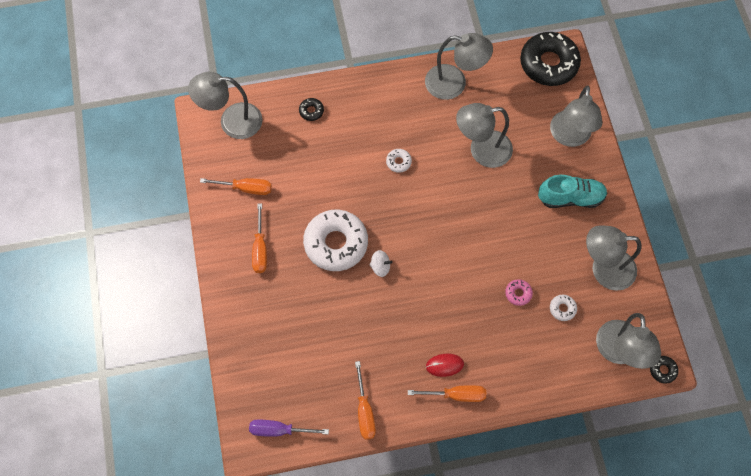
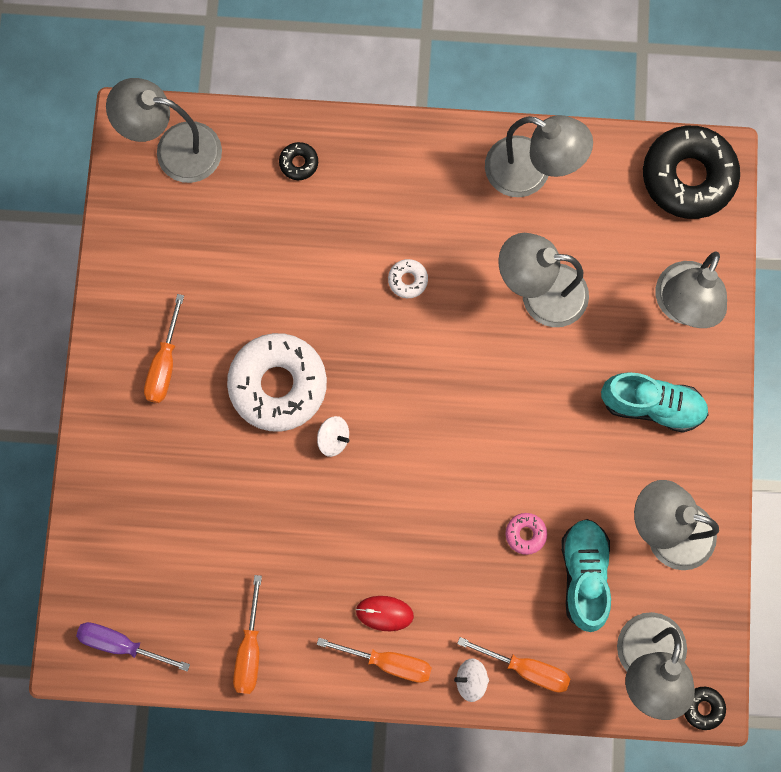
camera: 15 degrees right, 10 degrees up
(246, 188) = (168, 263): orange screwdriver -> orange screwdriver (526, 668)
(512, 392) = (471, 680): none -> white spinning top
(562, 309) = (584, 575): white donut -> turquoise shoe

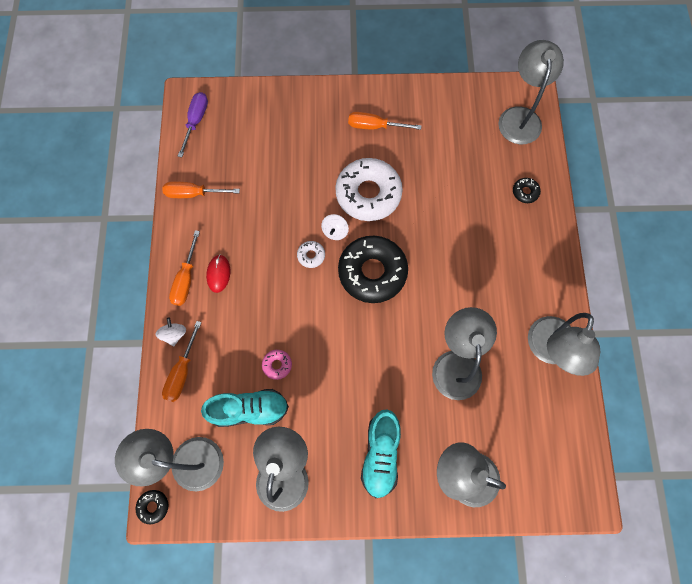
camera: 85 degrees right, 5 degrees down
(407, 280) = (452, 270): white donut -> white donut (311, 255)
(688, 177) = (569, 474): black donut -> black donut (372, 272)

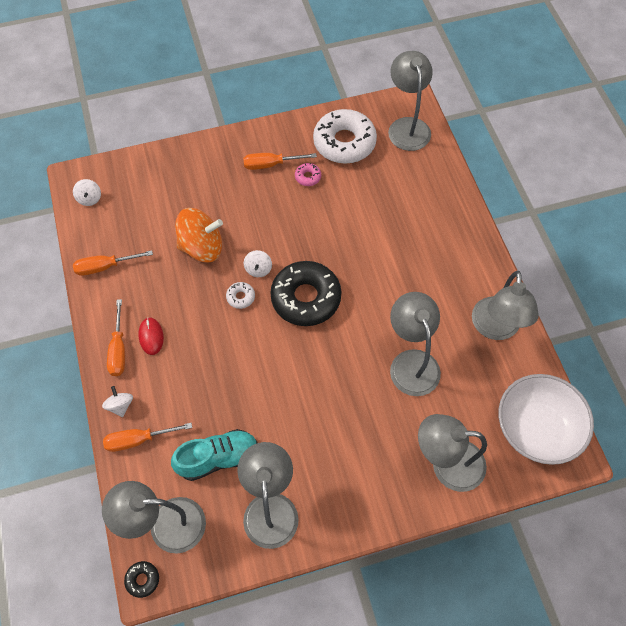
camera: 15 degrees left, 10 degrees down
(182, 372) = (138, 440): orange screwdriver -> orange screwdriver turned 75 degrees clockwise
(196, 121) = (89, 198): purple screwdriver -> white spinning top
(277, 365) = (234, 408): pink donut -> pink donut (308, 177)
(287, 196) = (202, 247): none -> orange spinning top
(368, 194) = (281, 227): white donut -> white donut (344, 143)
(380, 454) = (362, 466): turquoise shoe -> none
(525, 192) = (432, 192): black donut -> none
(559, 463) = (536, 429): none -> white bowl

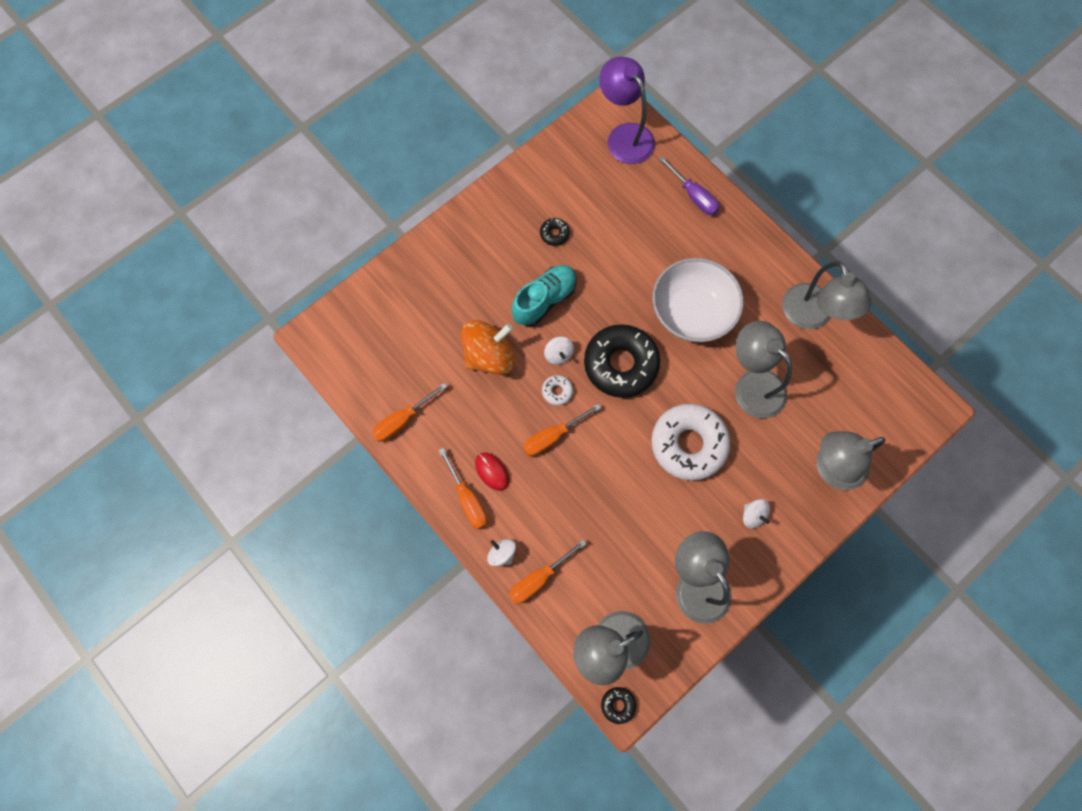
camera: 25 degrees left, 10 degrees up
(89, 198) = (342, 353): white spinning top -> white spinning top (753, 515)
(218, 458) = (623, 560): turquoise shoe -> turquoise shoe (544, 300)
(270, 164) = (509, 236): orange screwdriver -> orange screwdriver (552, 437)
(308, 177) = (554, 234): pink donut -> black donut
(344, 143) = (571, 180): white donut -> white donut (688, 444)
(407, 126) = (624, 136): grey lamp -> purple lamp
(441, 193) = (694, 196): none -> purple screwdriver
(536, 429) = (892, 398): white bowl -> white bowl (692, 312)

